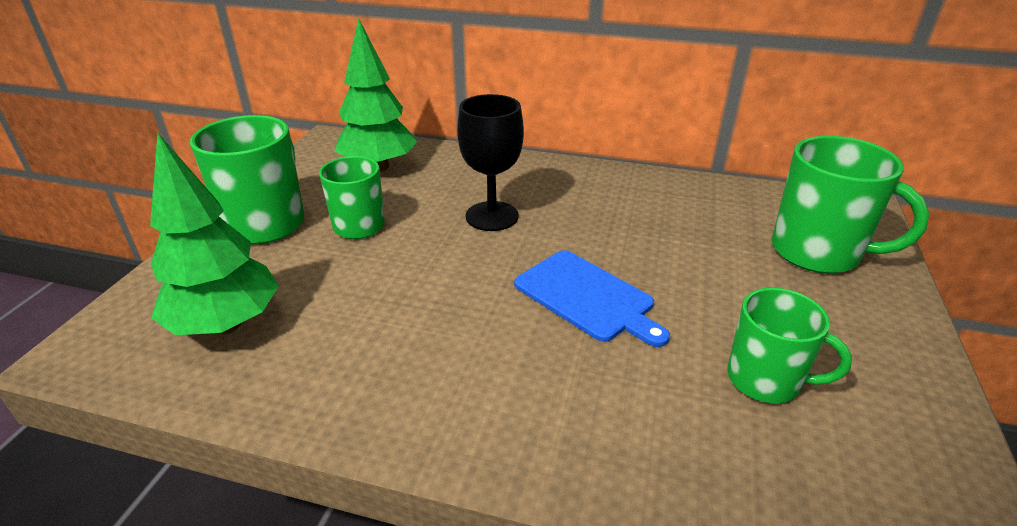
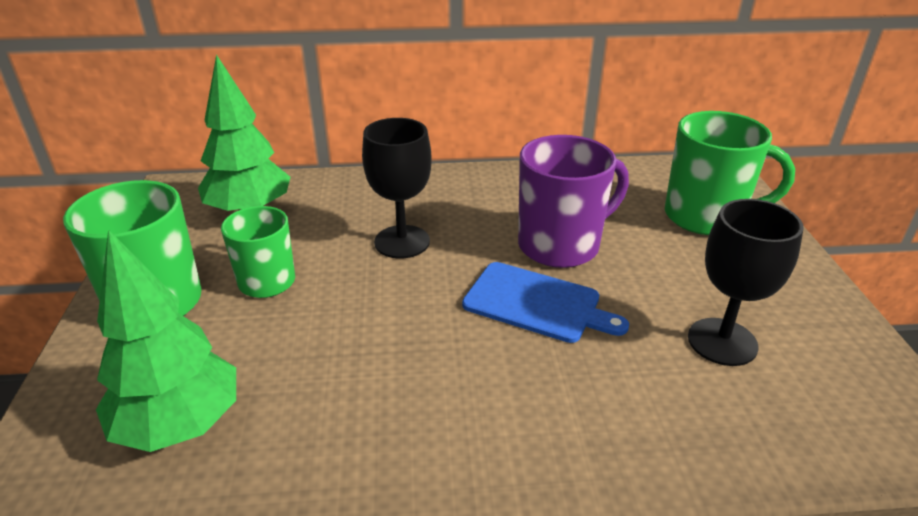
camera: 20 degrees left, 0 degrees up
(642, 249) = (561, 245): none -> purple mug
(765, 380) = (722, 342): green mug -> black goblet

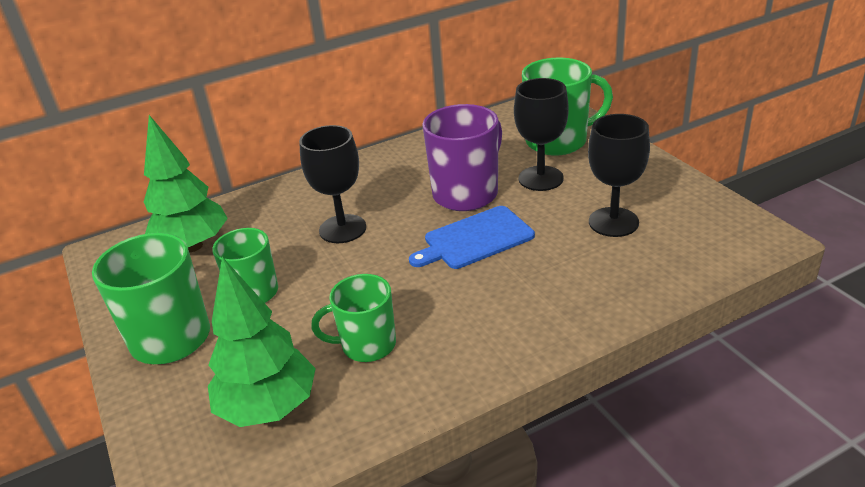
camera: 20 degrees left, 0 degrees up
(332, 390) = (367, 345): none -> green mug
(536, 303) = (475, 239): blue cutting board -> blue cutting board turned 150 degrees clockwise
(659, 255) = (541, 178): none -> black goblet

